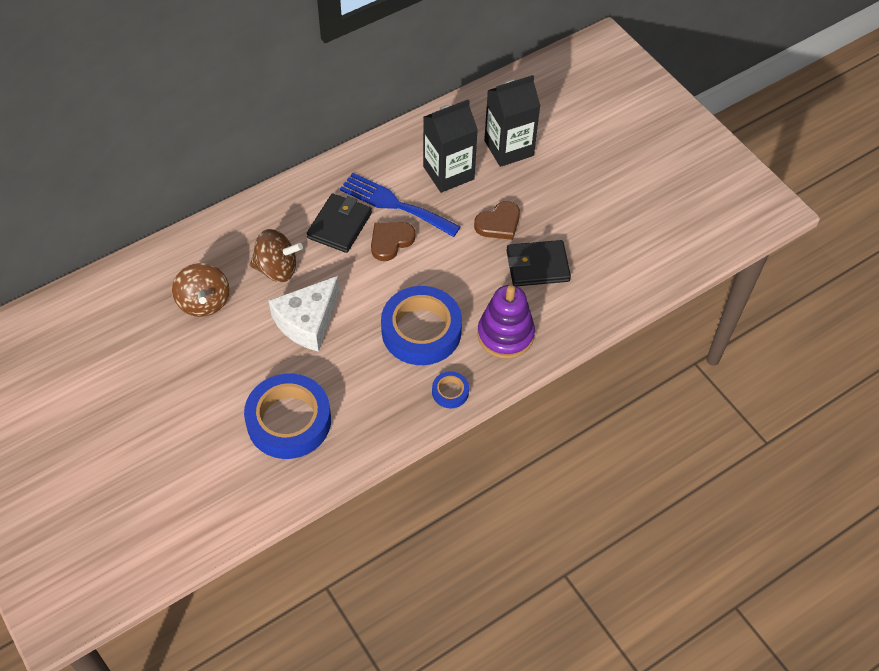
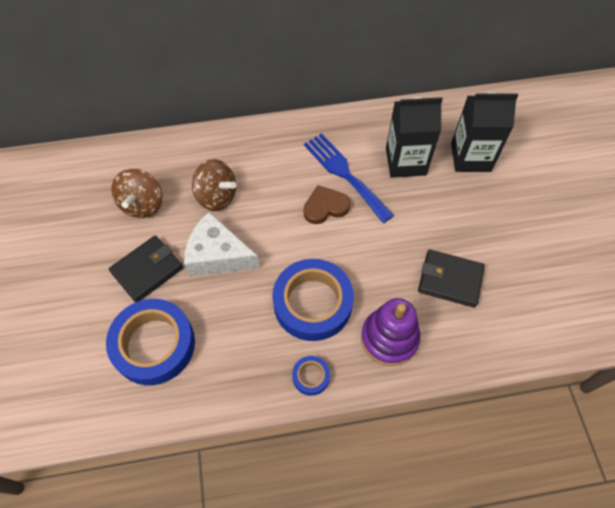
camera: 25 degrees right, 5 degrees up
(307, 321) = (217, 255): white cheese -> white cheese turned 45 degrees clockwise
(339, 225) = (288, 176): black wallet -> black wallet (147, 270)
(498, 223) = (431, 225): brown heart -> none

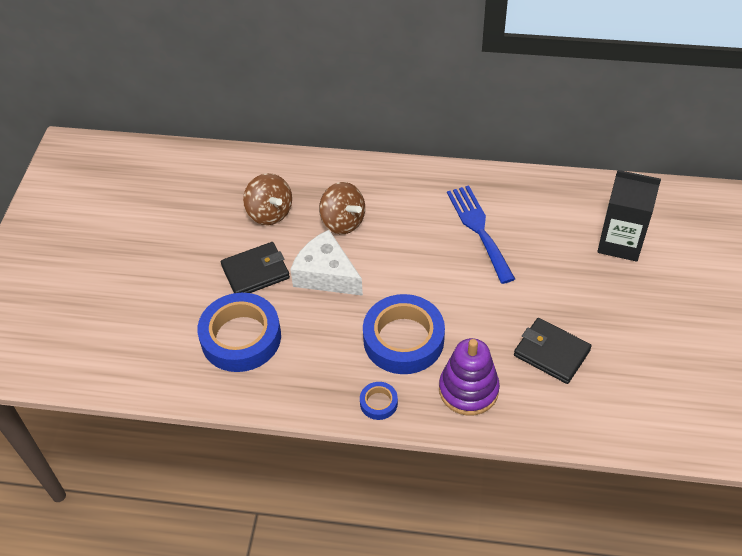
camera: 20 degrees right, 10 degrees down
(142, 204) = (270, 213): brown spinning top -> brown spinning top turned 60 degrees counterclockwise
(325, 207) = (447, 255): brown heart -> none
(405, 162) = (547, 231): black carton -> none

